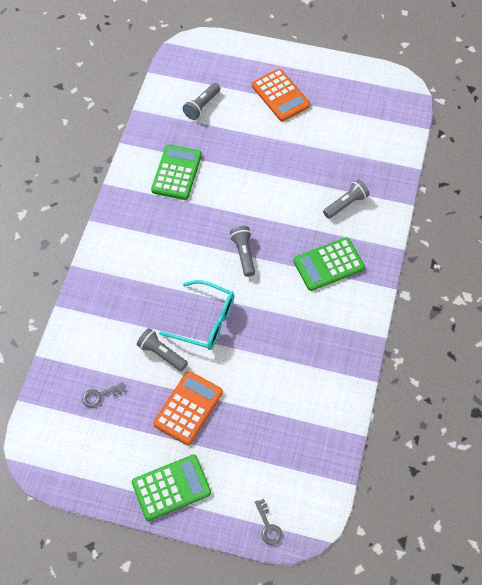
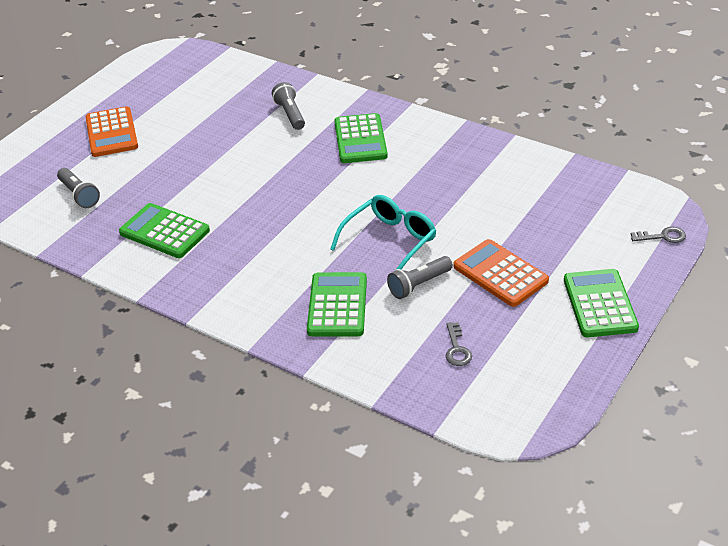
camera: 70 degrees left, 20 degrees down
(126, 306) = (337, 305): none -> green calculator
(243, 254) = (314, 197): grey flashlight -> none
(280, 95) = (111, 133): orange calculator -> orange calculator turned 90 degrees clockwise

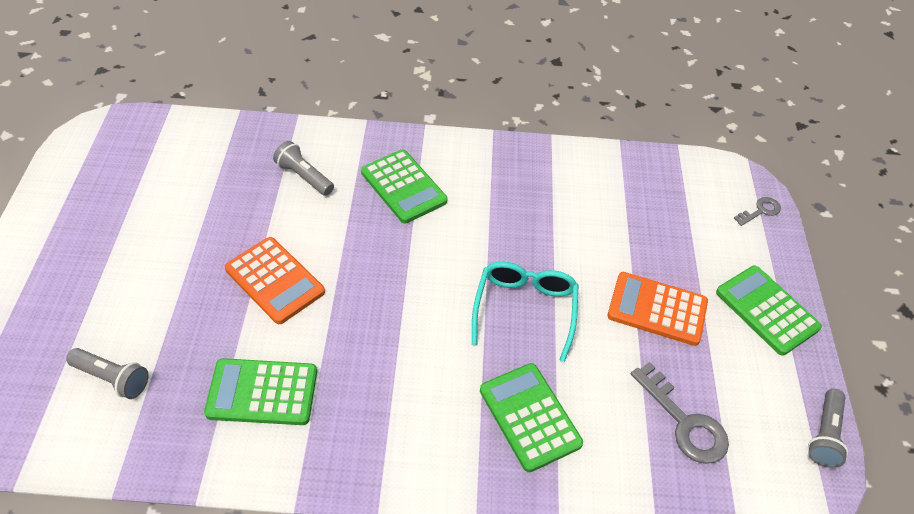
camera: 35 degrees left, 10 degrees up
(111, 133) = (97, 269): orange calculator -> orange calculator (275, 280)
(419, 285) = (592, 354): grey flashlight -> grey flashlight (824, 435)
(457, 349) = (684, 422): grey key -> grey key, size x1.78

